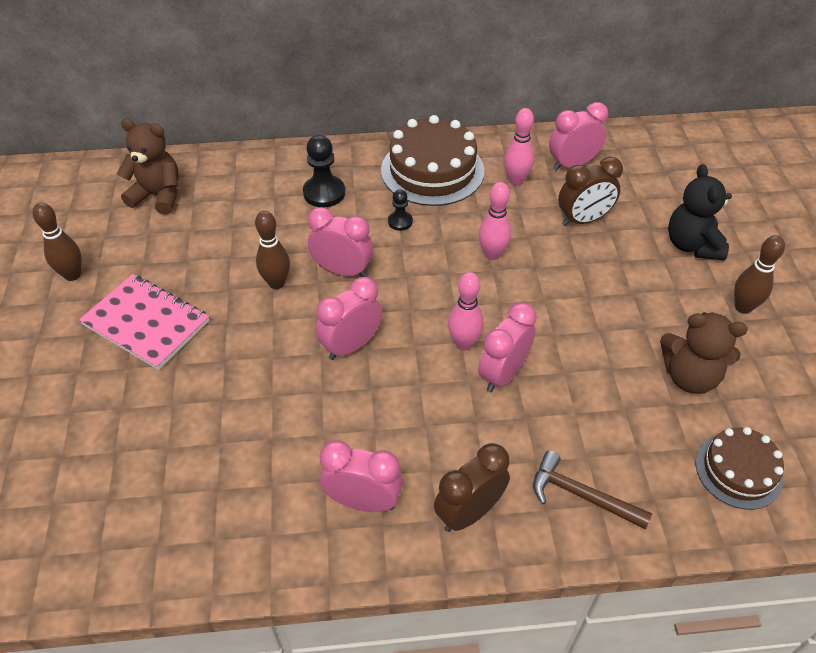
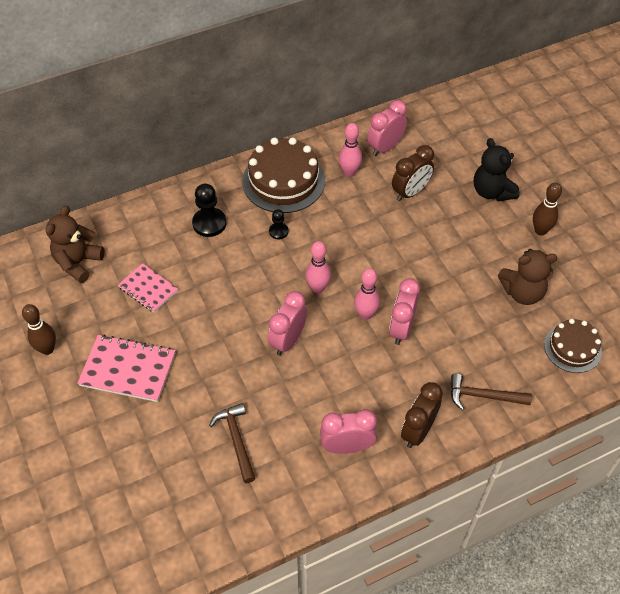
camera: 20 degrees left, 5 degrees up
(158, 196) = (78, 263): brown teddy bear -> brown teddy bear turned 60 degrees counterclockwise
(218, 243) = (148, 289): none -> pink notebook
(227, 446) = (236, 440): none -> brown hammer
(276, 283) = (210, 308): brown bowling pin -> none
(342, 271) = (254, 284): pink clock -> none
(492, 254) = (357, 239): pink bowling pin -> pink bowling pin (318, 288)

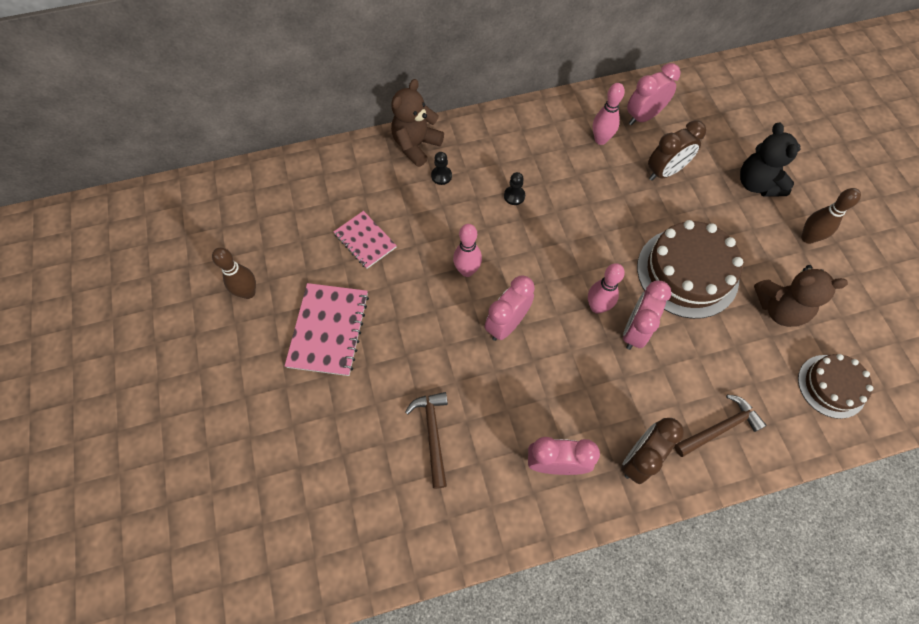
camera: 10 degrees right, 10 degrees up
(78, 263) = (297, 200): brown teddy bear -> brown teddy bear (416, 145)
(128, 369) = (328, 330): pink notebook -> pink notebook turned 75 degrees clockwise
(209, 223) = (441, 176): black pawn -> black pawn, size x0.57
(283, 181) = (527, 139): brown cake -> brown cake (687, 272)
(318, 288) = (548, 267): pink bowling pin -> pink bowling pin (467, 271)
(483, 396) = (720, 428): brown hammer -> brown hammer turned 135 degrees clockwise

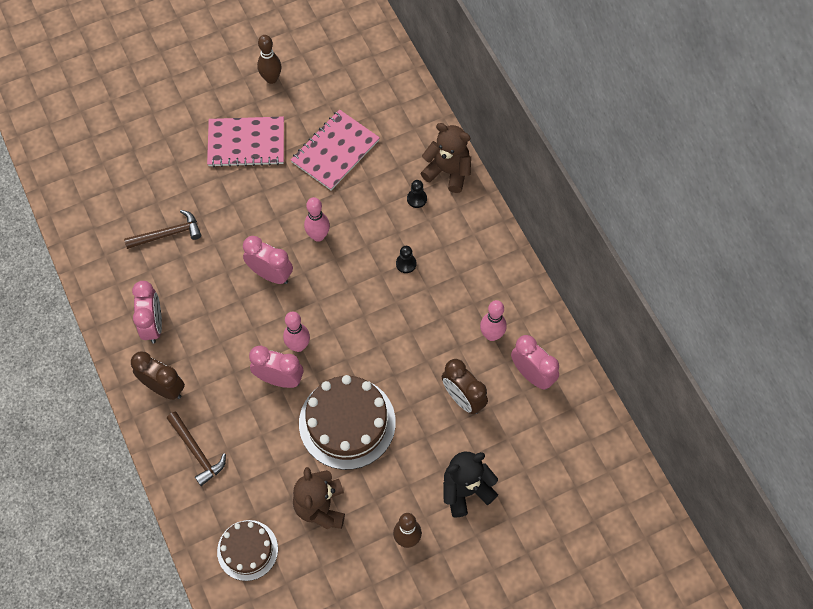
camera: 80 degrees right, 0 degrees up
(365, 240) = (335, 151): pink notebook -> pink notebook, size x1.55

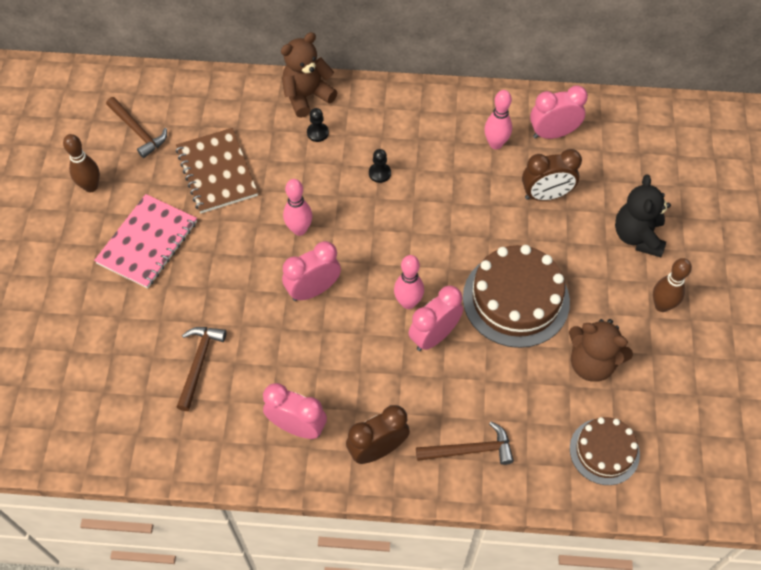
camera: 60 degrees left, 5 degrees down
(335, 151) = (217, 172): pink notebook -> brown notebook
(338, 78) = (138, 131): none -> brown hammer

